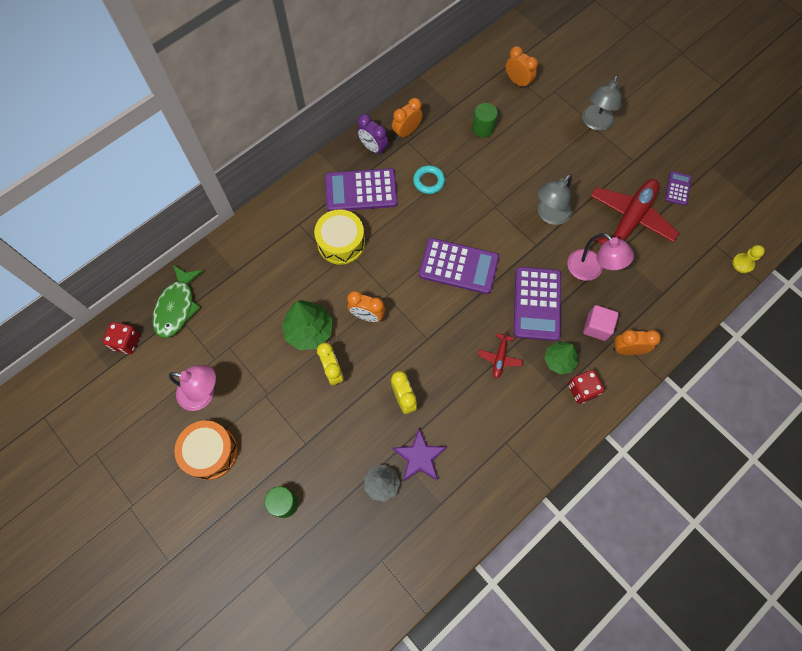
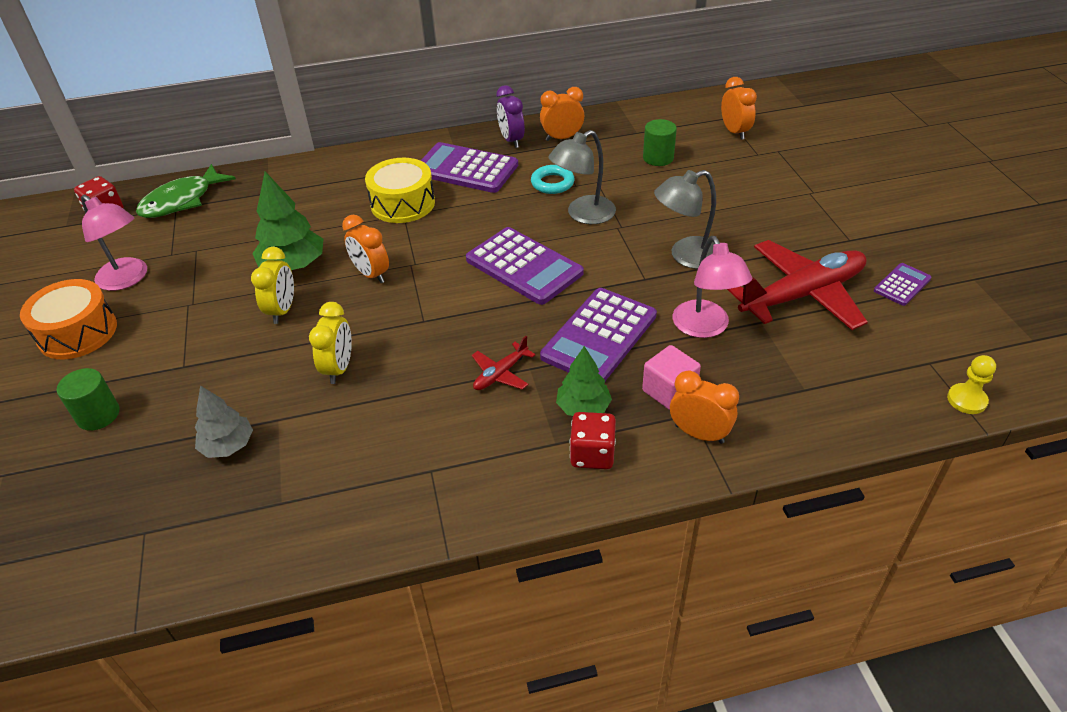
camera: 30 degrees right, 25 degrees down
(419, 457) = (301, 437): purple star -> none
(595, 123) = (816, 191): grey lamp -> grey lamp (583, 215)

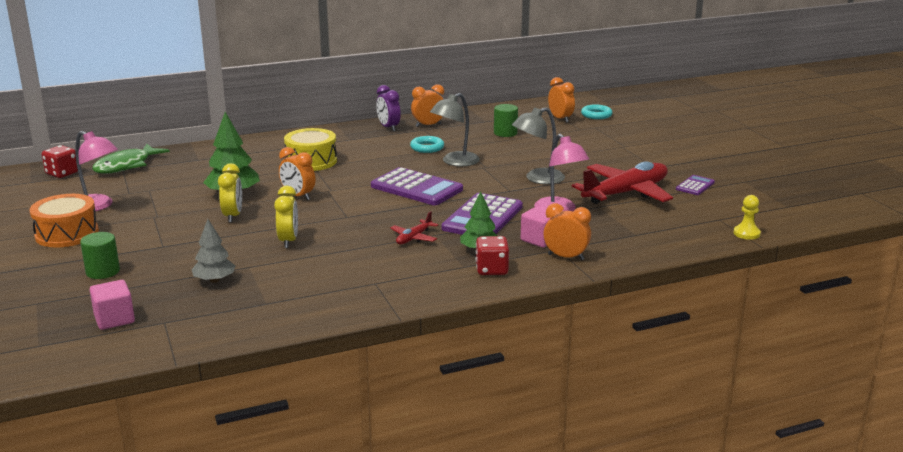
camera: 10 degrees left, 20 degrees down
(85, 520) = (114, 319): none -> pink cube
(466, 169) = (356, 143): purple calculator -> none
(783, 126) = (596, 115): none -> turquoise ring

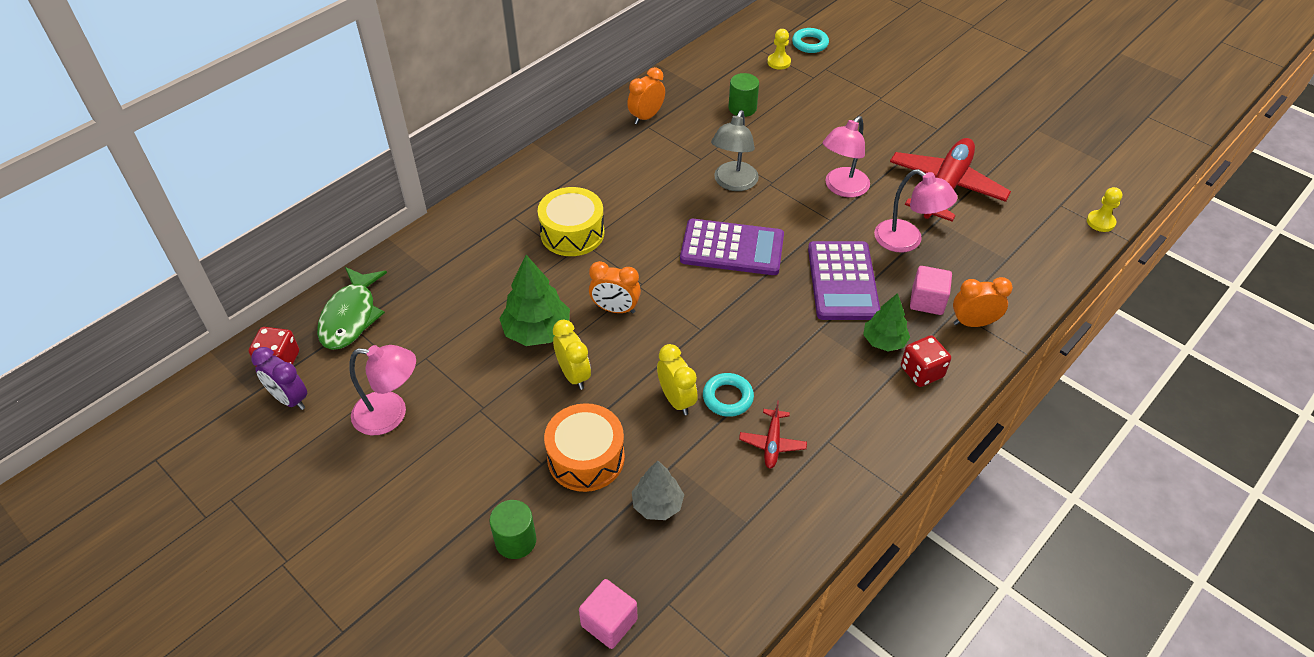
camera: 25 degrees left, 25 degrees up
(67, 234) = (403, 484): orange drum -> orange drum (586, 458)
(388, 127) = (605, 135): purple clock -> purple clock (289, 399)
(414, 238) = (802, 344): red plane -> red plane (772, 443)
(427, 148) = (681, 163): turquoise ring -> turquoise ring (727, 398)
(537, 179) = (842, 188): grey lamp -> pink lamp
(560, 119) = (779, 62): orange clock -> yellow pawn
(695, 186) = (999, 152): purple calculator -> none

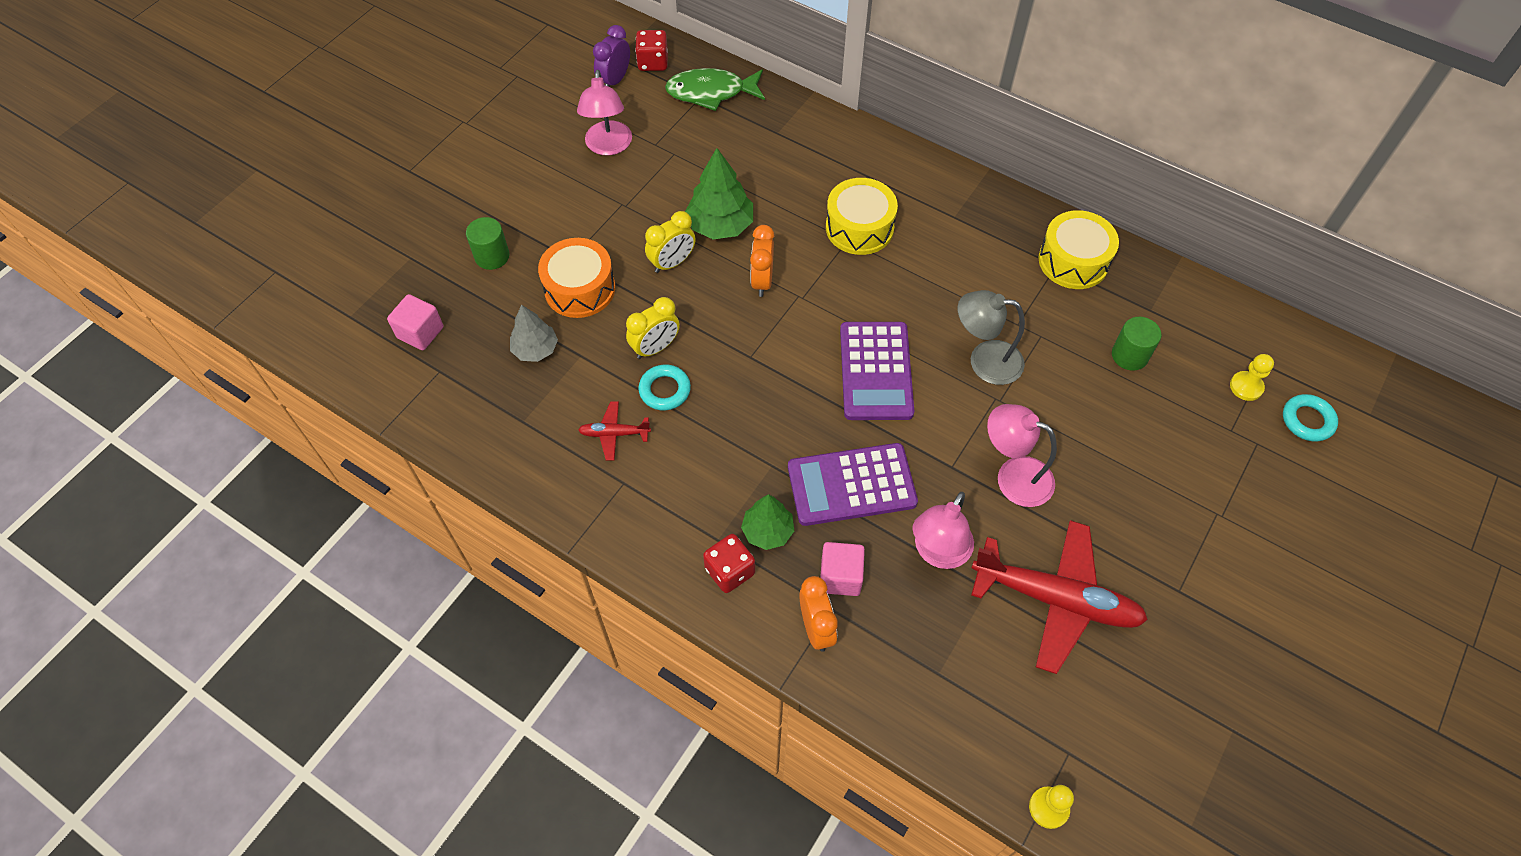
camera: 80 degrees right, 10 degrees up
(646, 117) = (1073, 261): orange clock -> yellow drum

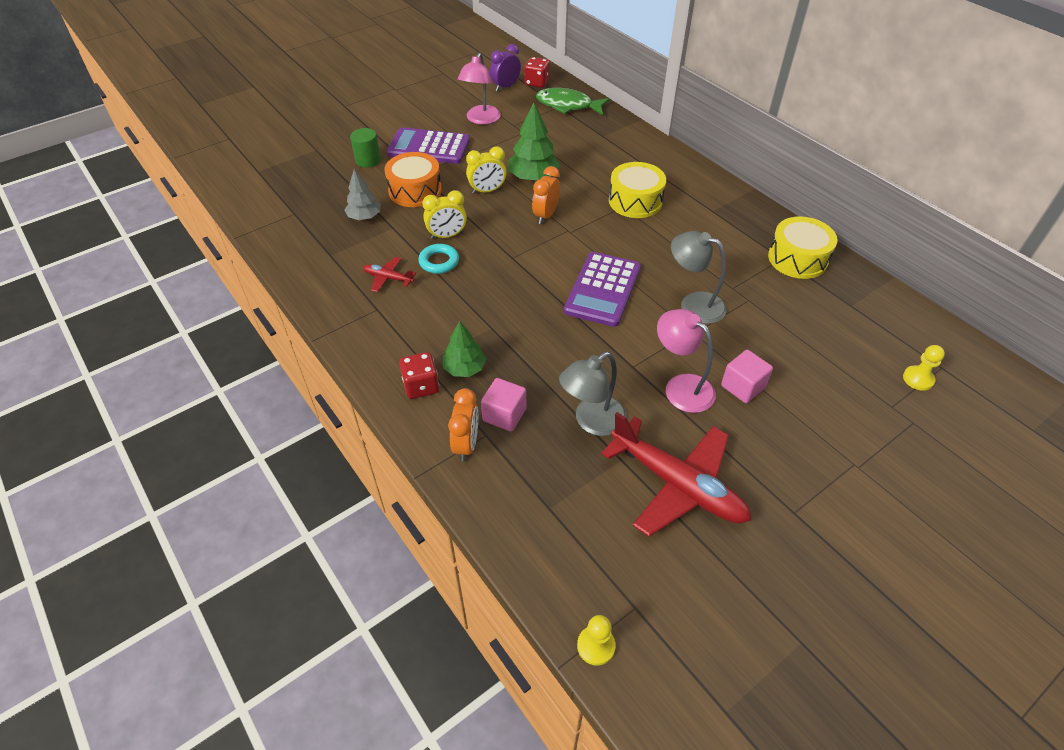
camera: 20 degrees right, 10 degrees down
(420, 332) = (296, 190): pink cube -> pink cube (742, 387)
(851, 485) = (545, 356): purple calculator -> purple calculator (429, 147)
(938, 553) = (592, 421): pink lamp -> grey lamp
(1129, 355) = (819, 331): green cylinder -> none
(1307, 420) = (968, 418): turquoise ring -> none

